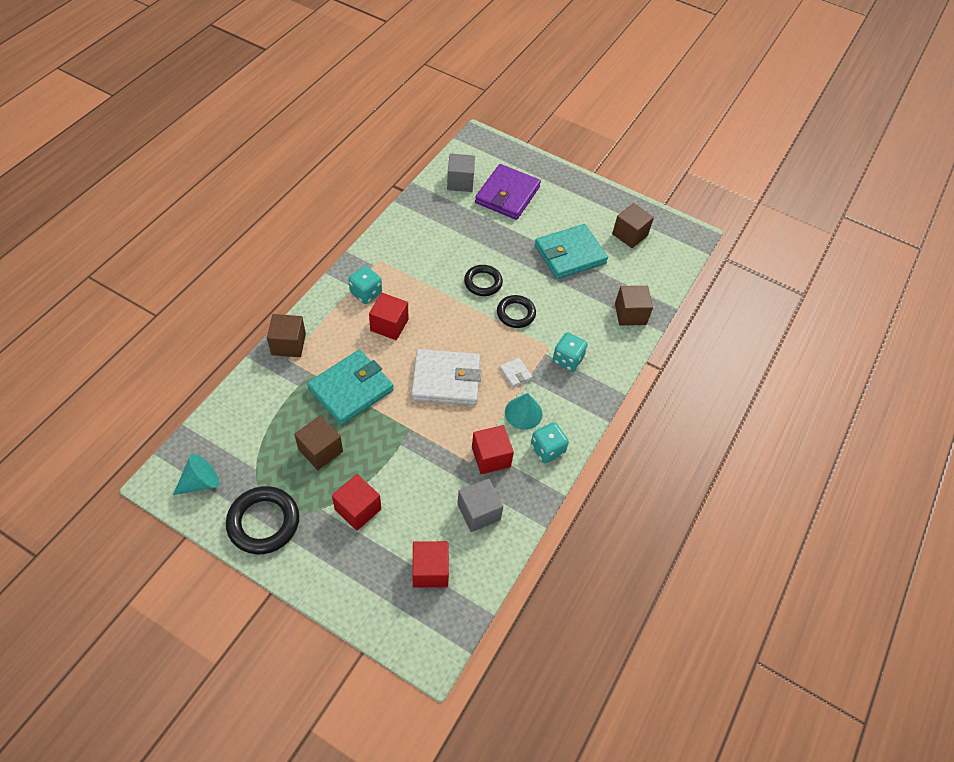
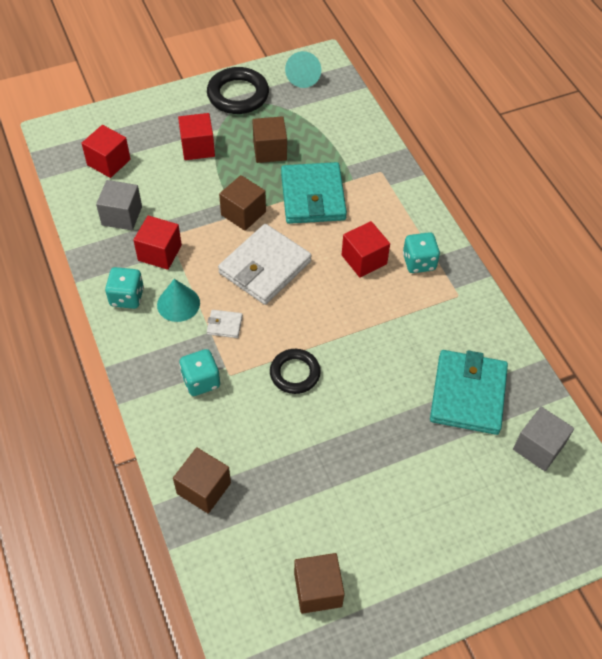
camera: 130 degrees right, 0 degrees up
(288, 344) = (398, 179): brown cube -> brown cube (243, 213)
(483, 282) = (359, 370): black ring -> none
(507, 195) = (483, 487): purple wallet -> none
(570, 254) = (336, 489): turquoise wallet -> turquoise wallet (468, 394)

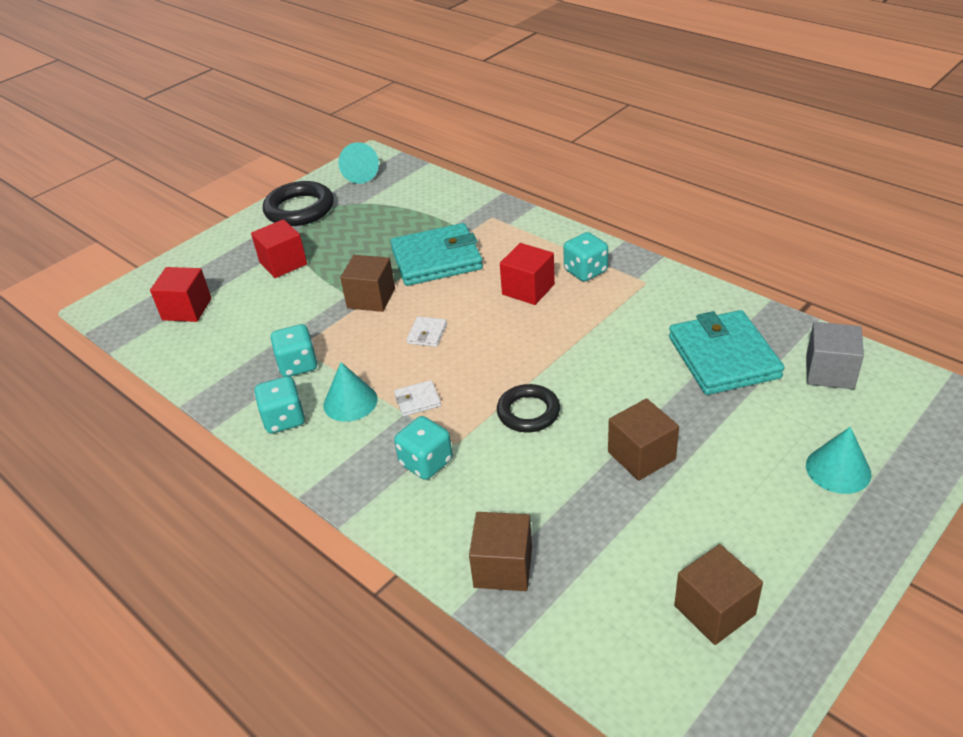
camera: 20 degrees left, 15 degrees down
(122, 216) = (231, 349): grey cube -> none
(160, 253) = (298, 365): red cube -> turquoise dice
(265, 267) = (427, 334): white wallet -> white wallet, size x0.42
(270, 150) = (364, 240): brown cube -> brown cube (641, 455)
(313, 196) = (436, 259): turquoise wallet -> turquoise wallet turned 75 degrees counterclockwise
(480, 530) = (838, 469): none -> turquoise cone

